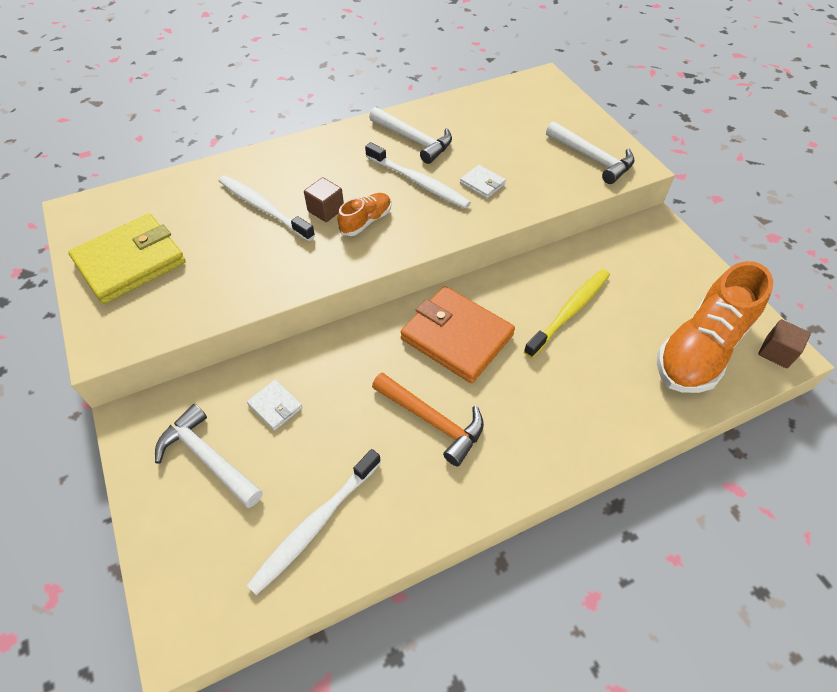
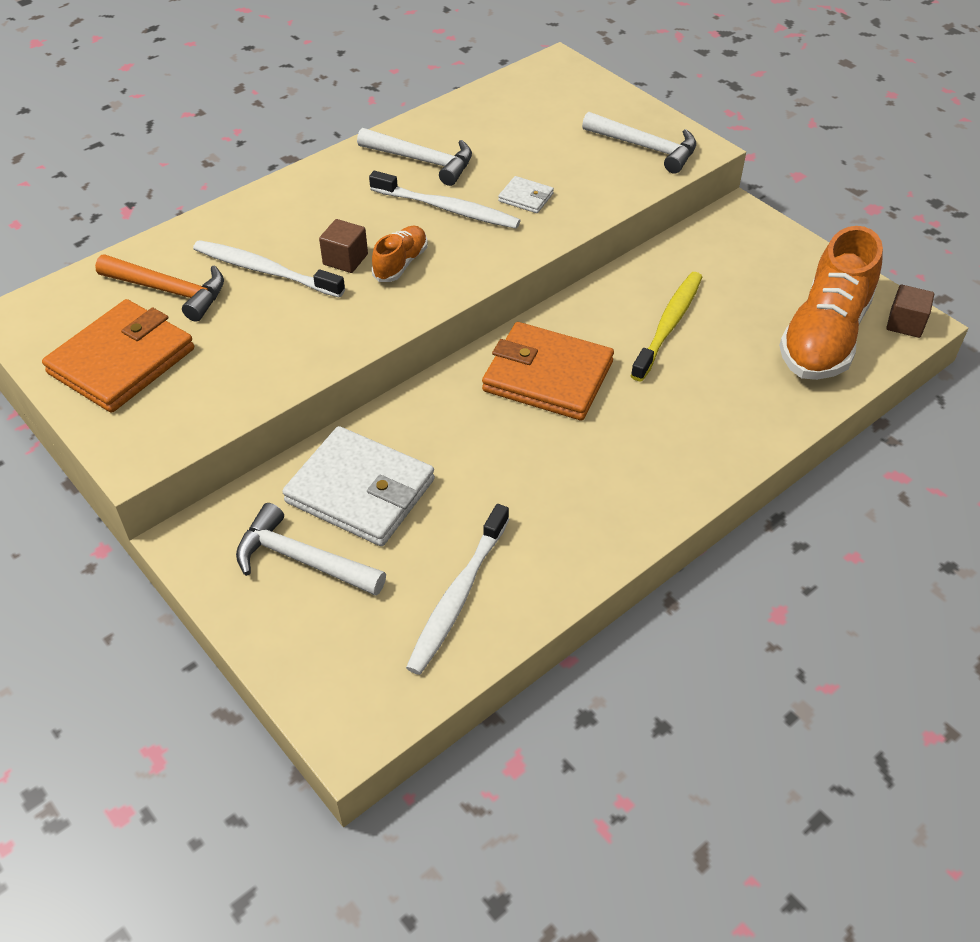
camera: 15 degrees left, 5 degrees down
(130, 262) = (122, 361): yellow wallet -> orange wallet
(275, 406) = (360, 491): white wallet -> white wallet, size x2.22
(433, 421) = (552, 467): orange hammer -> orange hammer (170, 291)

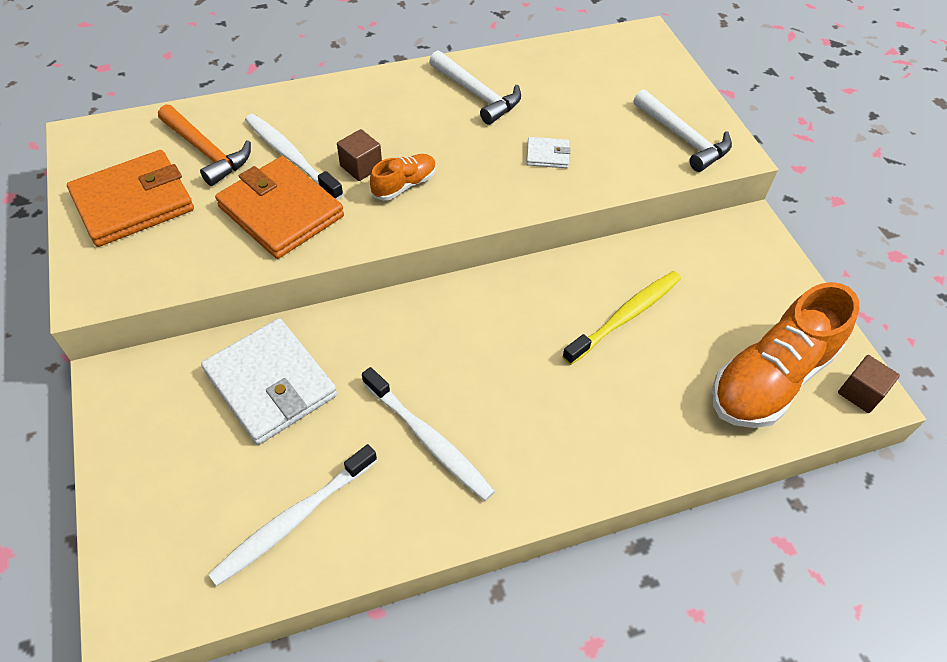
camera: 20 degrees right, 5 degrees up
(302, 560) = (188, 431): white hammer -> none
(448, 209) = (473, 145): white toothbrush -> white toothbrush (429, 440)
(526, 197) = (547, 155): white wallet -> white wallet turned 45 degrees counterclockwise
(547, 376) = (489, 330): orange wallet -> orange wallet (281, 211)

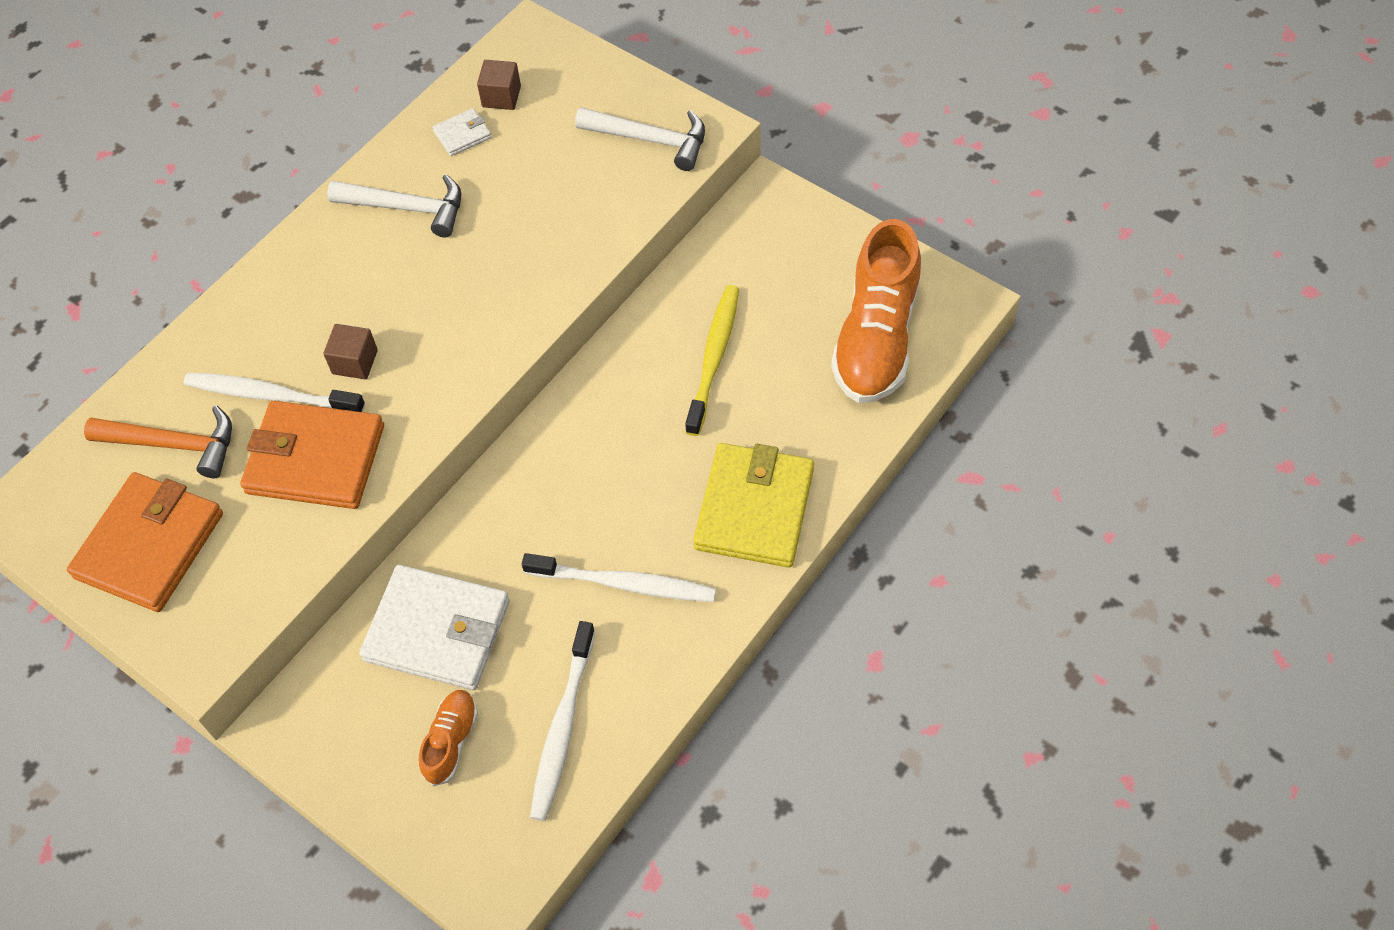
camera: 30 degrees left, 5 degrees up
(404, 185) = (416, 355): orange shoe -> orange shoe (451, 741)
(547, 155) = (532, 237): white wallet -> white wallet (462, 134)
(574, 448) = (754, 508): none -> yellow wallet
(860, 393) = (956, 304): brown cube -> brown cube (501, 97)

